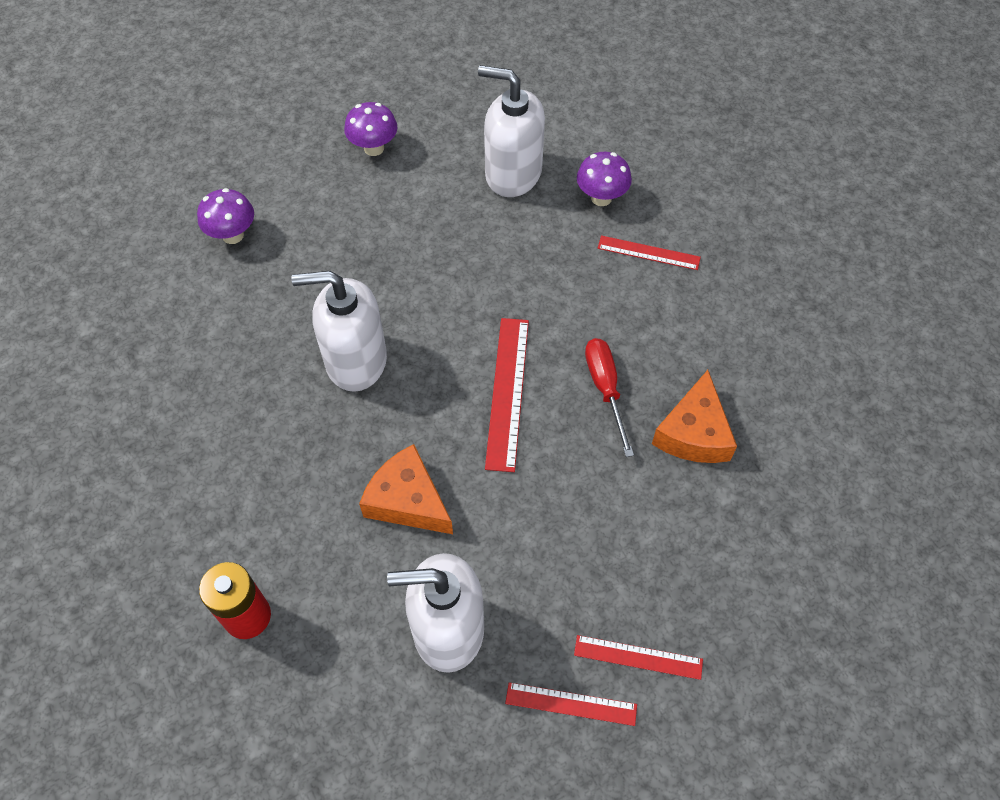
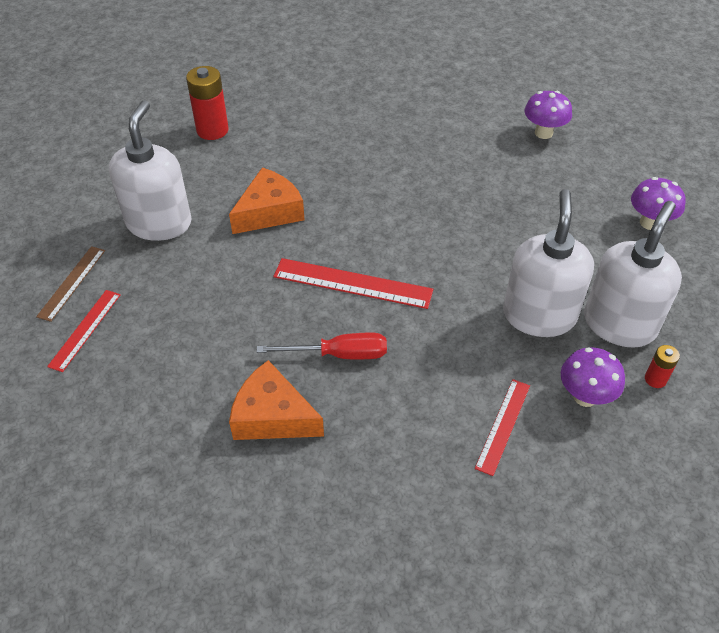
camera: 100 degrees right, 10 degrees down
(355, 361) = (405, 193): white soap dispenser -> white soap dispenser (539, 315)
(569, 152) = (655, 379): none -> red battery
(571, 704) = (72, 283): red ruler -> brown ruler

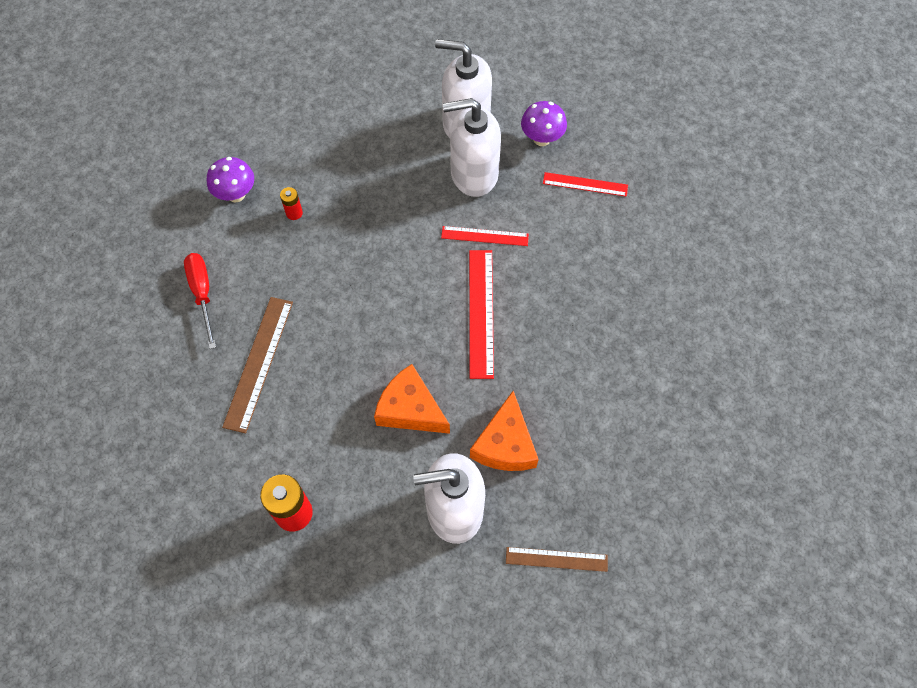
camera: 105 degrees left, 15 degrees up
(85, 329) = (605, 518): red ruler -> red ruler (485, 236)
(272, 416) = (634, 335): orange cheese -> orange cheese (505, 444)
(339, 354) = (560, 304): red screwdriver -> red screwdriver (202, 294)
(357, 127) = (259, 363): none -> brown ruler
(649, 223) = (345, 108): purple mushroom -> none
(655, 379) = (511, 99): red battery -> red battery (294, 213)

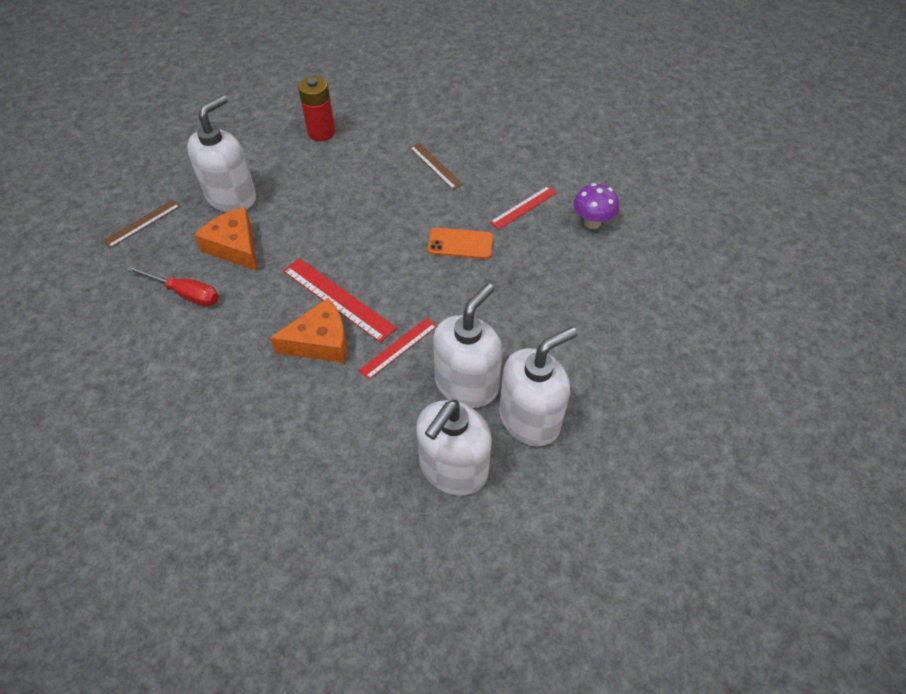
camera: 130 degrees right, 10 degrees down
(202, 294) = (518, 165): red screwdriver -> red screwdriver (185, 293)
(259, 363) = (435, 165): brown ruler -> brown ruler, size x0.63
(294, 213) = (542, 245): red battery -> none
(343, 271) = (460, 244): none -> orange phone
(410, 409) = (317, 216): orange cheese -> orange cheese (320, 342)
(541, 139) = (453, 468): purple mushroom -> white soap dispenser
(585, 184) = (369, 464): red ruler -> red ruler (523, 207)

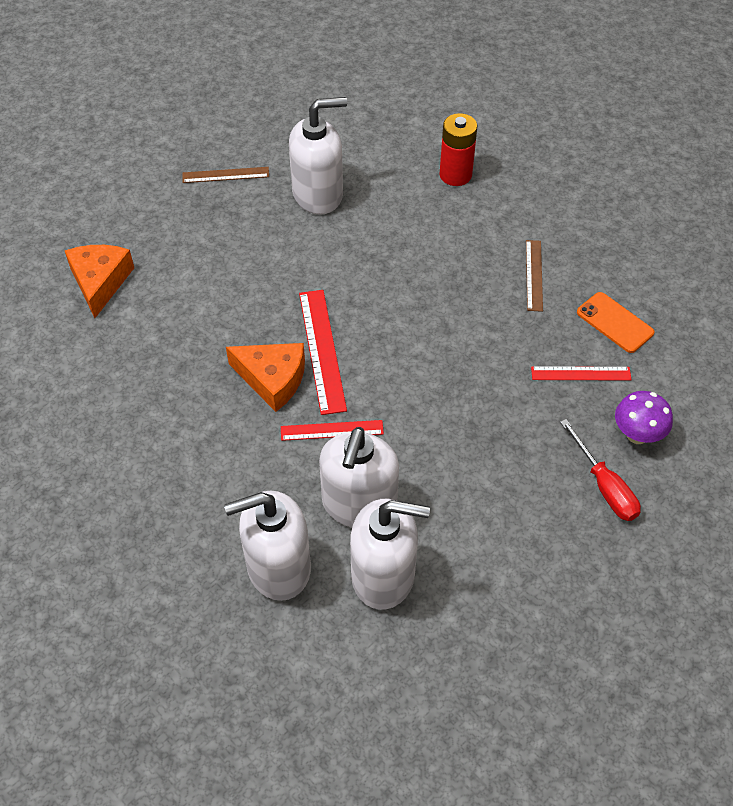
camera: 40 degrees right, 0 degrees up
(185, 293) = (205, 262): red screwdriver -> red screwdriver (604, 486)
(235, 247) = (280, 244): orange cheese -> orange cheese (100, 282)
(460, 244) = (481, 370): orange phone -> orange phone (614, 322)
(466, 384) = (359, 504): white soap dispenser -> white soap dispenser turned 120 degrees clockwise

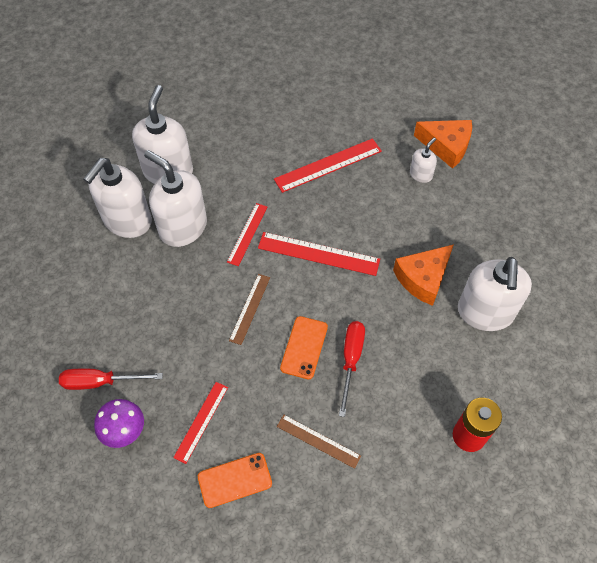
camera: 115 degrees right, 5 degrees up
(157, 293) = (421, 174): none -> white soap dispenser
(183, 388) = (328, 165): none -> red ruler
(225, 175) = (533, 254): brown ruler -> brown ruler (250, 308)
(272, 379) = (308, 215): orange cheese -> orange cheese (423, 278)
(435, 278) = (351, 360): none -> red screwdriver
(445, 321) = (304, 347): none -> orange phone

